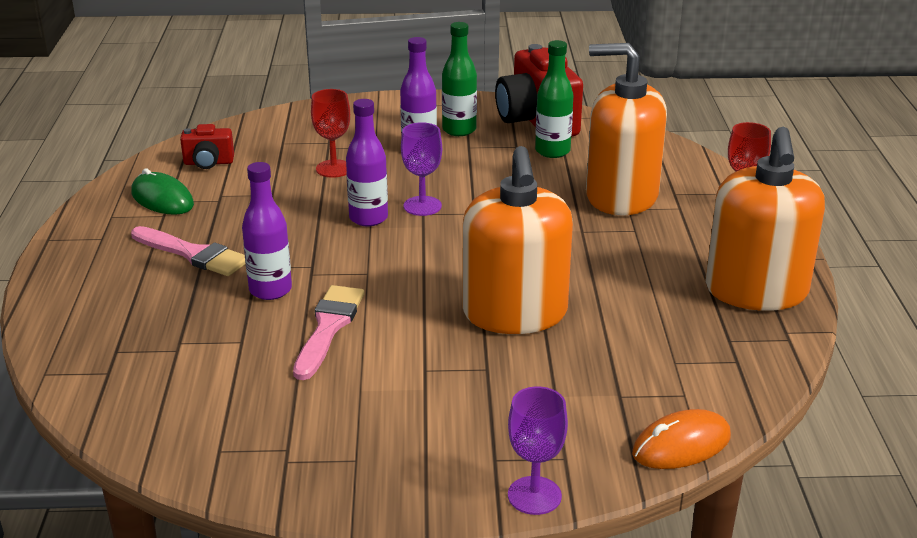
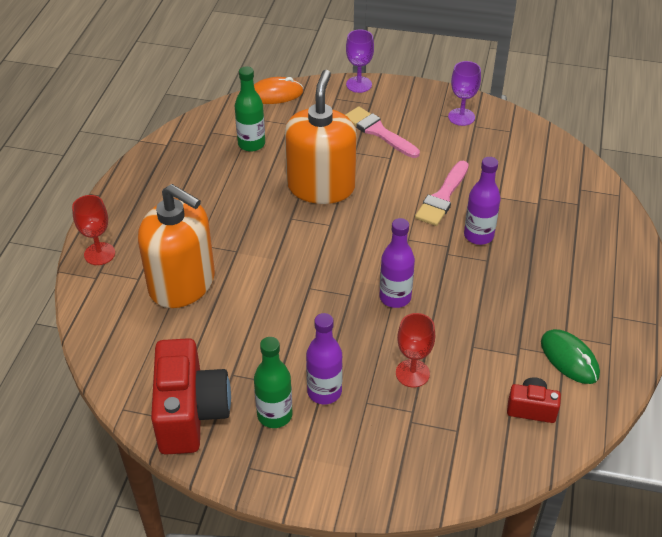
camera: 165 degrees left, 15 degrees up
(193, 254) = (536, 283): pink brush -> pink brush (378, 132)
(422, 206) = (347, 304): purple goblet -> purple goblet (461, 117)
(552, 151) = (203, 358): green bottle -> green bottle (251, 144)
(756, 291) = (158, 175): orange soap dispenser -> none

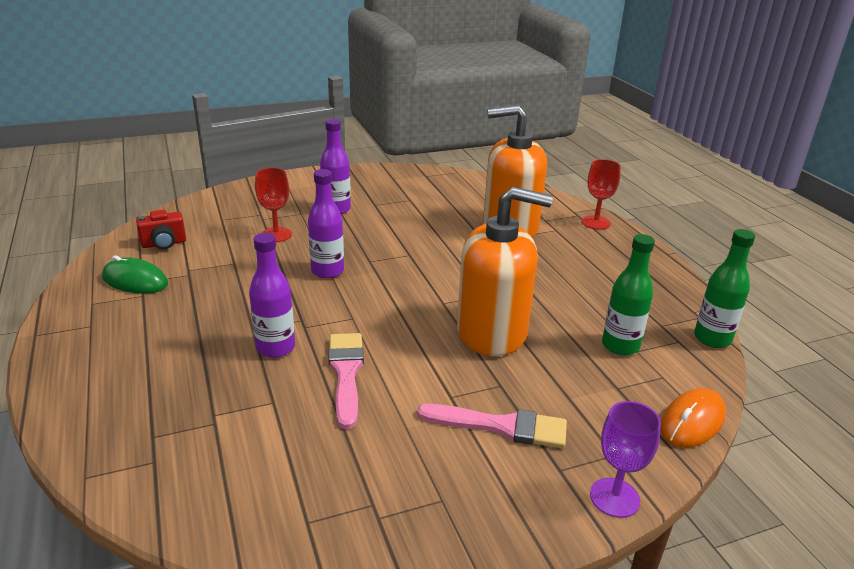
camera: 145 degrees right, 15 degrees down
(190, 413) = (414, 180): red camera -> none
(274, 415) = (360, 193): green bottle -> green bottle (712, 339)
(321, 186) = (492, 332): orange soap dispenser -> orange soap dispenser turned 60 degrees counterclockwise
(461, 117) = (405, 511): purple goblet -> none

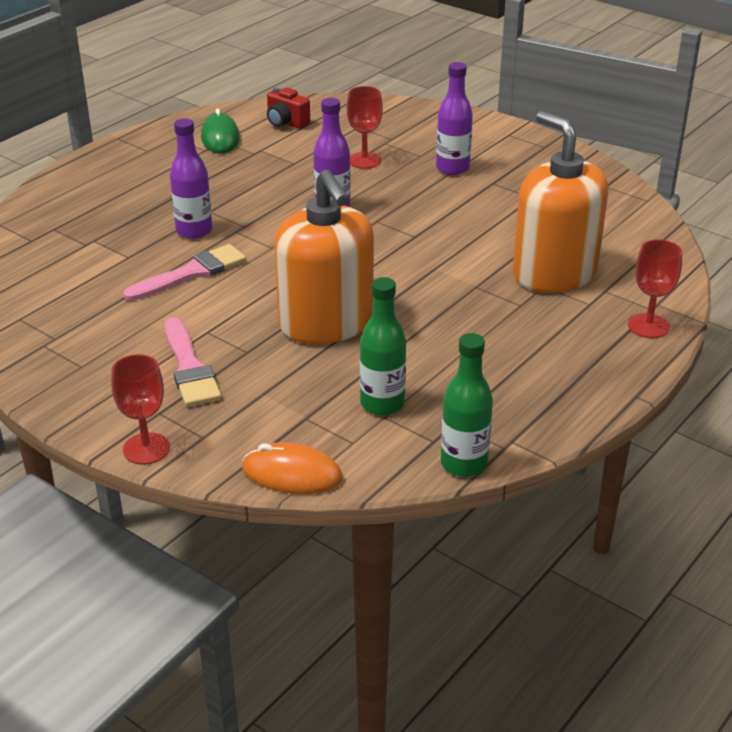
camera: 60 degrees right, 5 degrees up
(614, 497) = (146, 449): purple goblet -> red goblet

